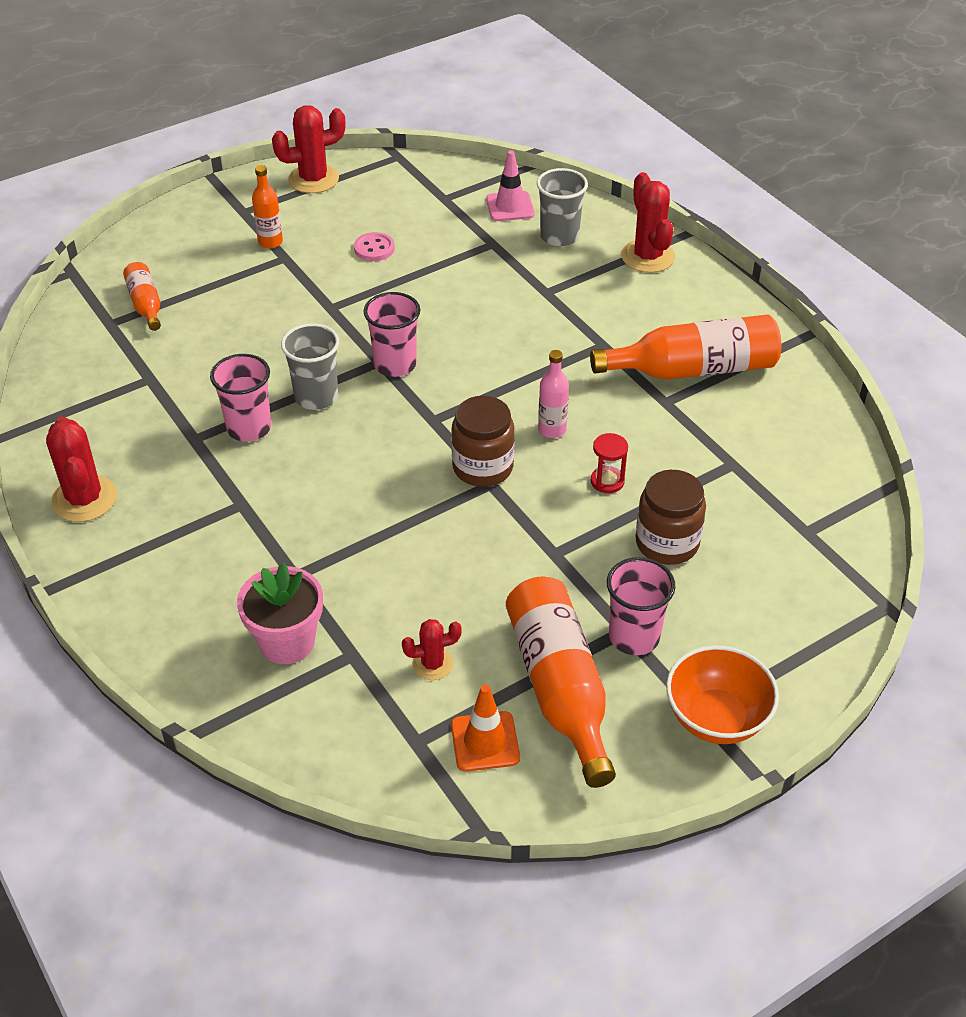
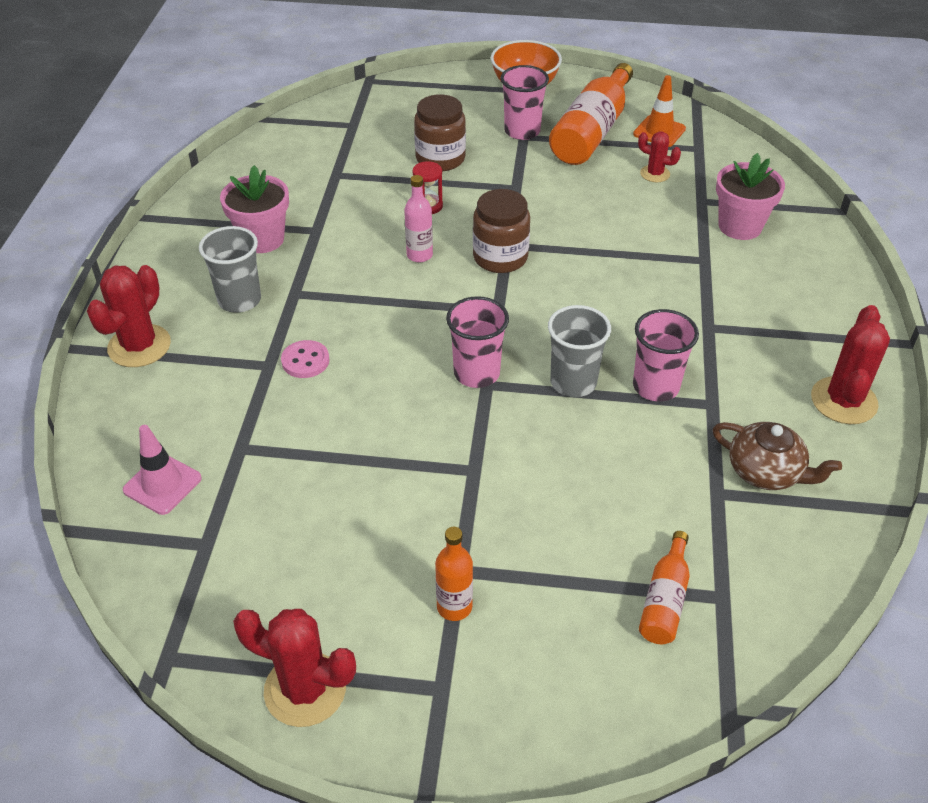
camera: 140 degrees left, 0 degrees up
(121, 410) = (766, 472): none -> brown teapot
(374, 248) = (356, 519): pink button -> pink button (305, 361)
(559, 236) = (174, 415): grey cup -> grey cup (239, 300)
(693, 369) = (262, 239): orange bottle -> pink flower pot

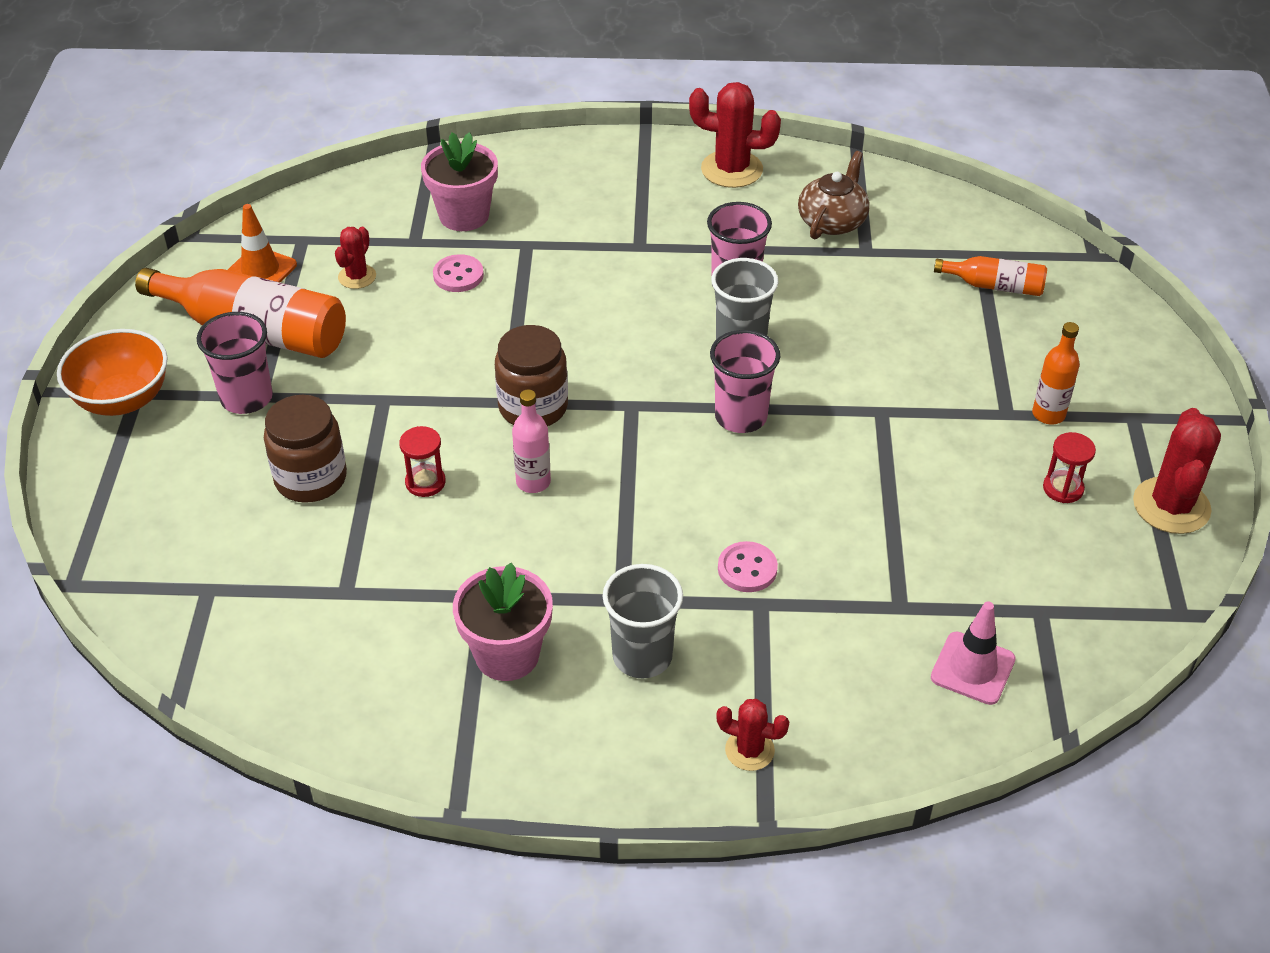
camera: 95 degrees left, 0 degrees up
(139, 346) = (749, 750): red cactus -> red cactus, size x0.57
(348, 596) = (1063, 488): none -> red hourglass
(659, 222) = (458, 275): none -> pink button

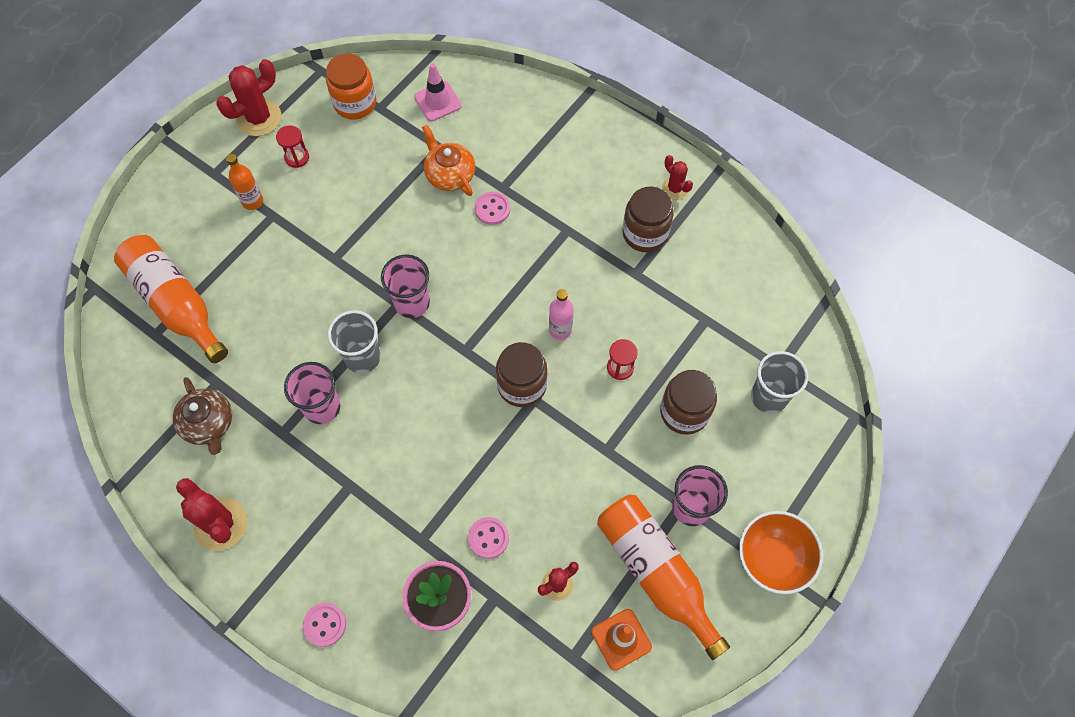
camera: 145 degrees left, 20 degrees up
(507, 655) = (645, 233): pink flower pot -> brown jar
(562, 158) = (325, 625): none -> pink button
(642, 656) = (581, 194): grey cup -> grey cup (769, 397)
(749, 750) = (568, 124): red cactus -> red cactus (675, 188)
(832, 221) = (208, 424): brown teapot -> brown teapot turned 90 degrees counterclockwise
(848, 580) = (449, 174): none -> orange teapot
(994, 286) = (176, 304): orange bottle -> orange bottle, size x1.93
(1079, 597) = (355, 103): none -> orange jar

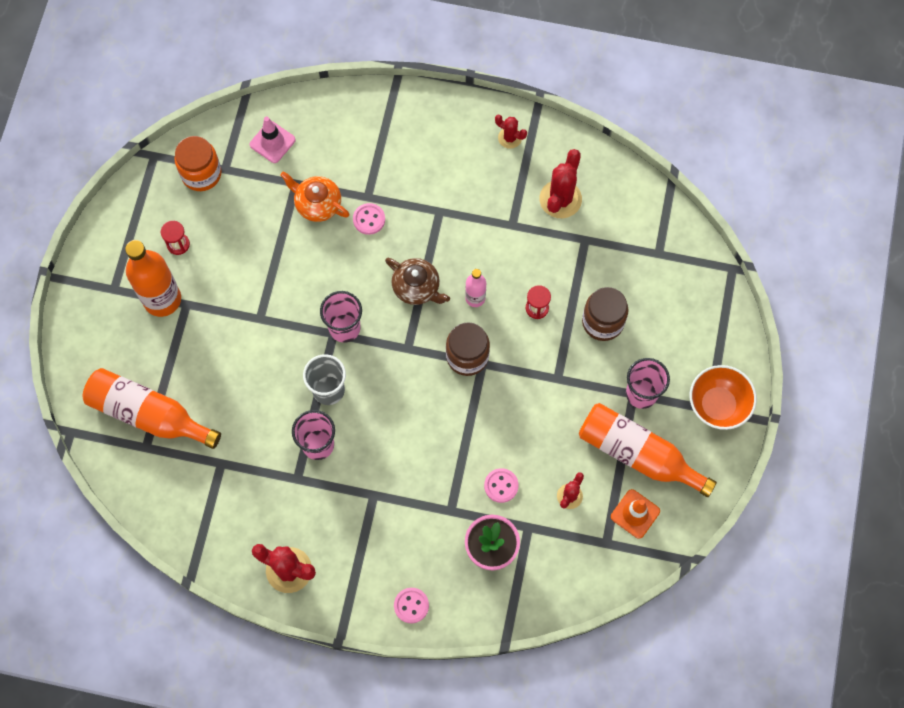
camera: 25 degrees left, 5 degrees up
(208, 424) = (234, 498): brown teapot -> brown teapot (417, 287)
(252, 201) = (162, 299): orange bottle -> orange bottle, size x1.93
(259, 118) = (124, 222): red cactus -> red cactus (560, 199)
(645, 233) = (504, 187): brown jar -> none
(769, 397) = (661, 281): grey cup -> none

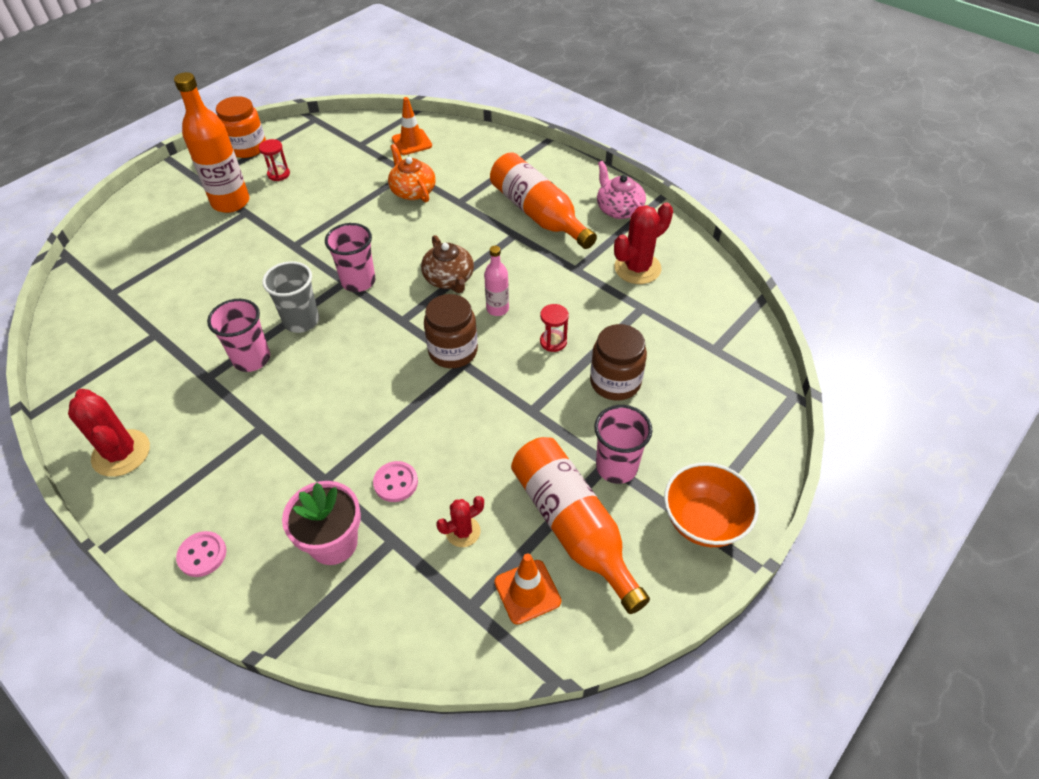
camera: 30 degrees right, 20 degrees down
(148, 414) = (138, 272): orange bottle -> orange bottle (538, 214)
(201, 174) = (339, 141): orange jar -> orange jar (247, 148)
(272, 142) = (412, 142): pink traffic cone -> orange traffic cone
(369, 219) = (447, 216): pink button -> none
(510, 138) = (619, 209): red cactus -> pink teapot

